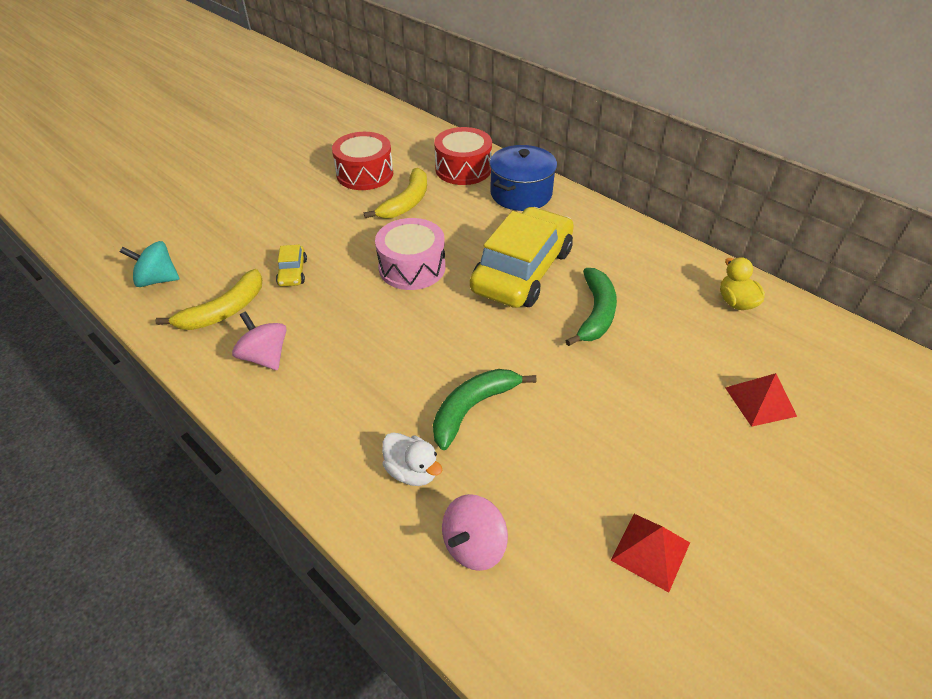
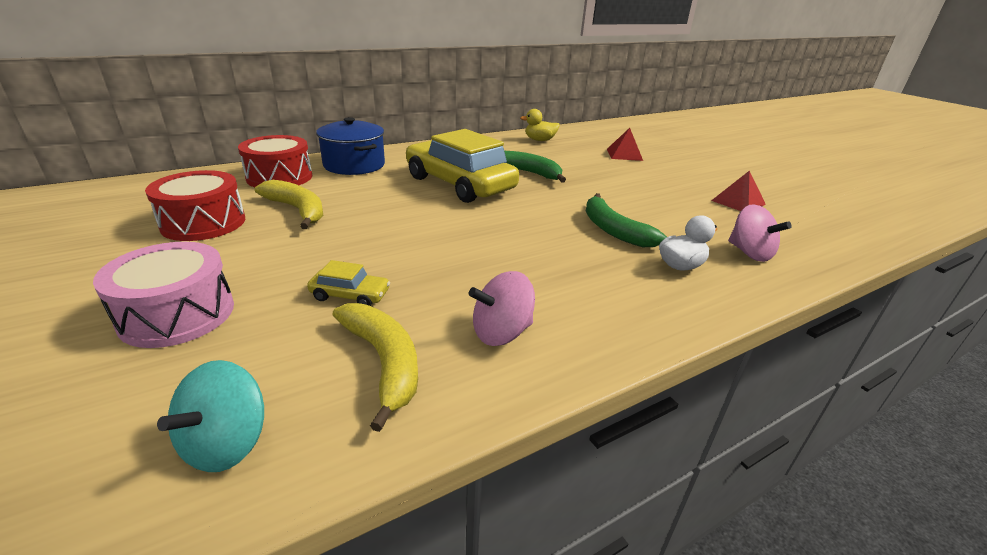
camera: 75 degrees left, 15 degrees down
(412, 267) = (412, 224): pink drum -> pink drum (177, 314)

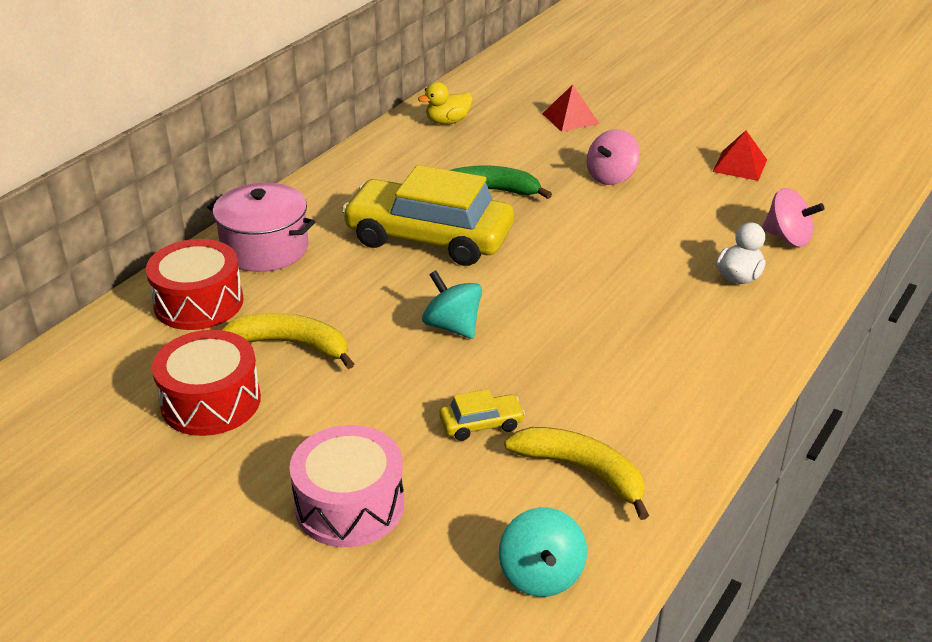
camera: 25 degrees left, 5 degrees up
(354, 165) = (265, 248): blue pot -> pink pot
(412, 230) = (452, 326): none -> turquoise spinning top
(501, 332) = (647, 408): pink spinning top -> pink spinning top (611, 177)
(613, 230) = (649, 252): green banana -> none

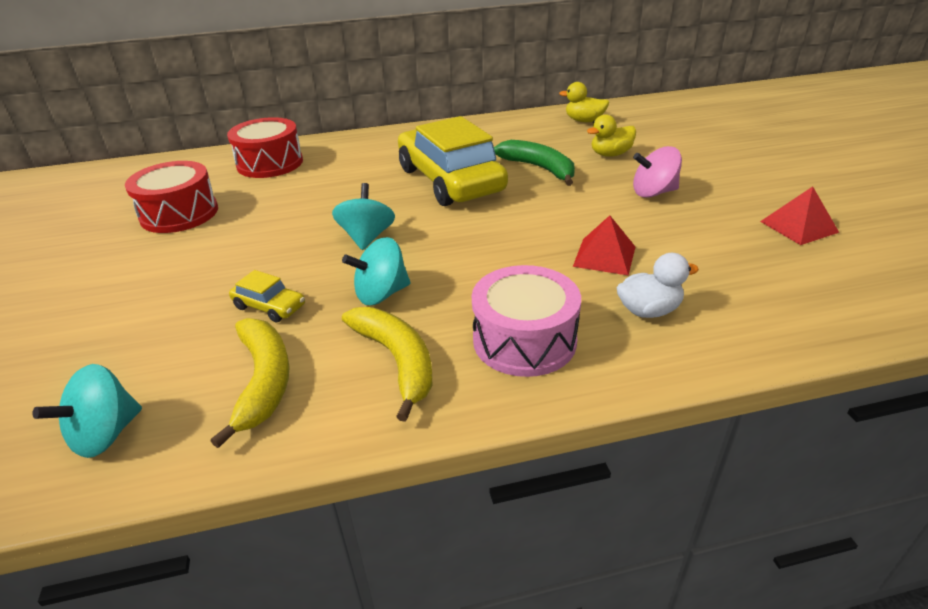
camera: 45 degrees right, 0 degrees up
(265, 248) = (350, 150): pink pot -> none
(292, 344) = (268, 204): yellow banana -> yellow banana (397, 361)
(349, 505) = (119, 308): pink drum -> pink drum (524, 340)
(525, 151) = (610, 154): none -> yellow duck
(550, 364) = (381, 294): none -> turquoise spinning top
(570, 118) = (685, 145): red pyramid -> red pyramid (604, 256)
(787, 238) = (756, 302): pink spinning top -> none

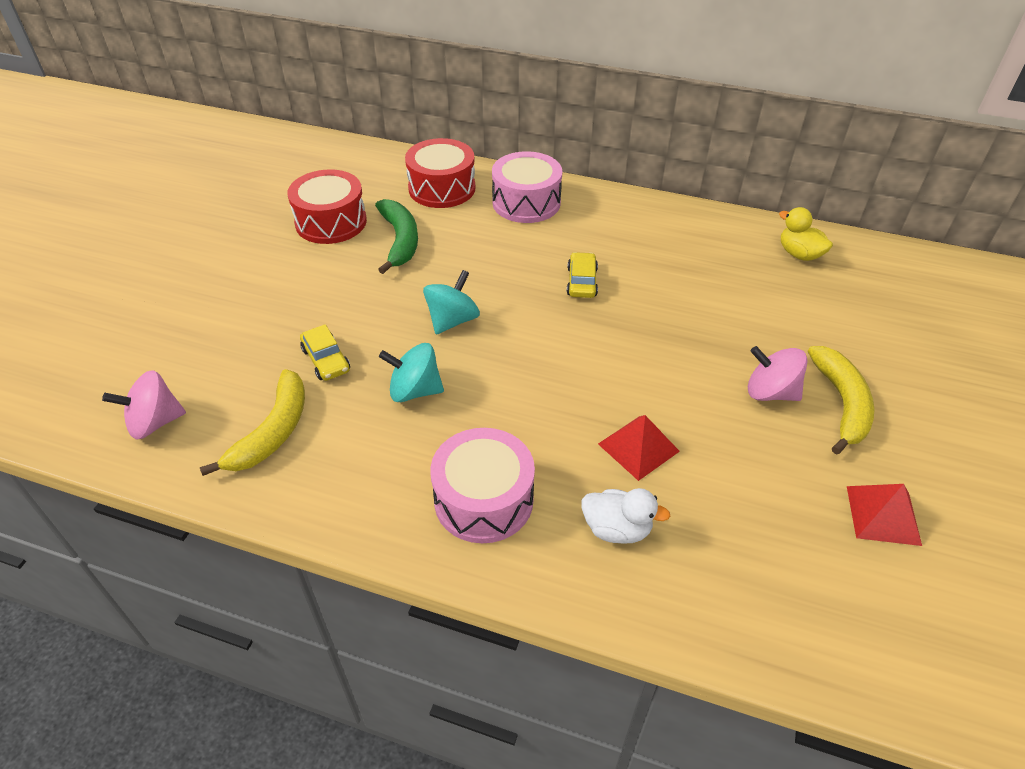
camera: 30 degrees right, 10 degrees up
(106, 434) = (155, 422): turquoise spinning top -> pink spinning top
(354, 151) = (526, 202): none -> pink drum
(397, 361) = (373, 465): yellow banana -> yellow banana (841, 403)
(450, 180) = (582, 282): yellow car -> yellow car, size x0.41
(539, 168) = (683, 304): green banana -> green banana (400, 240)
(610, 154) = (778, 317): yellow duck -> none

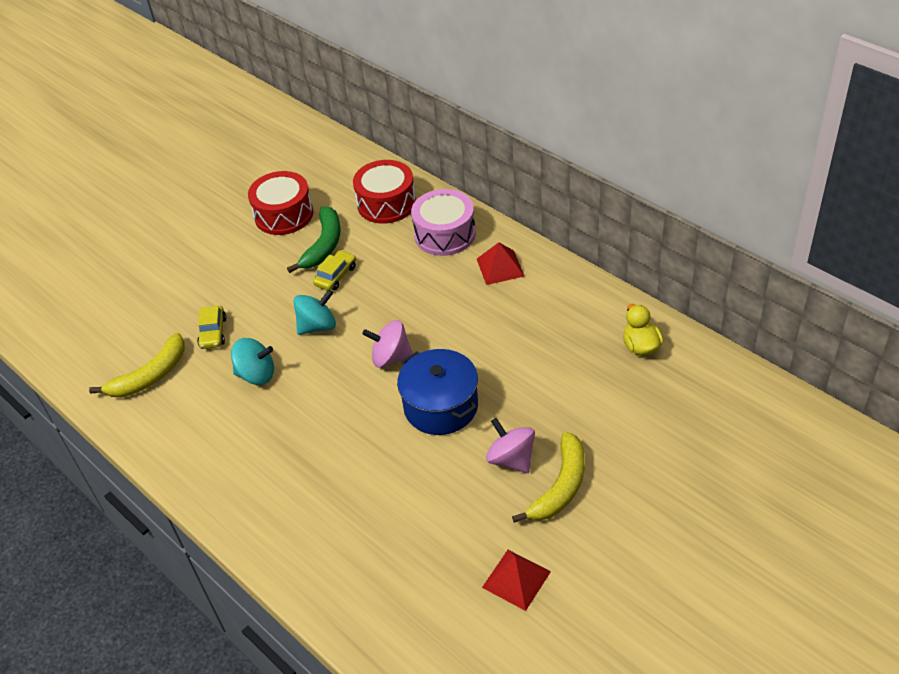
camera: 30 degrees right, 0 degrees up
(155, 422) = (85, 346): pink spinning top -> pink spinning top (391, 357)
(414, 390) = (256, 374): turquoise spinning top -> turquoise spinning top turned 150 degrees clockwise
(483, 500) = (250, 469): pink drum -> none
(582, 282) = (437, 321): yellow car -> yellow car (336, 276)
(617, 529) = (321, 520): white duck -> none
(638, 447) = (379, 468): red pyramid -> red pyramid (500, 267)
(654, 362) = (441, 406): none -> blue pot

